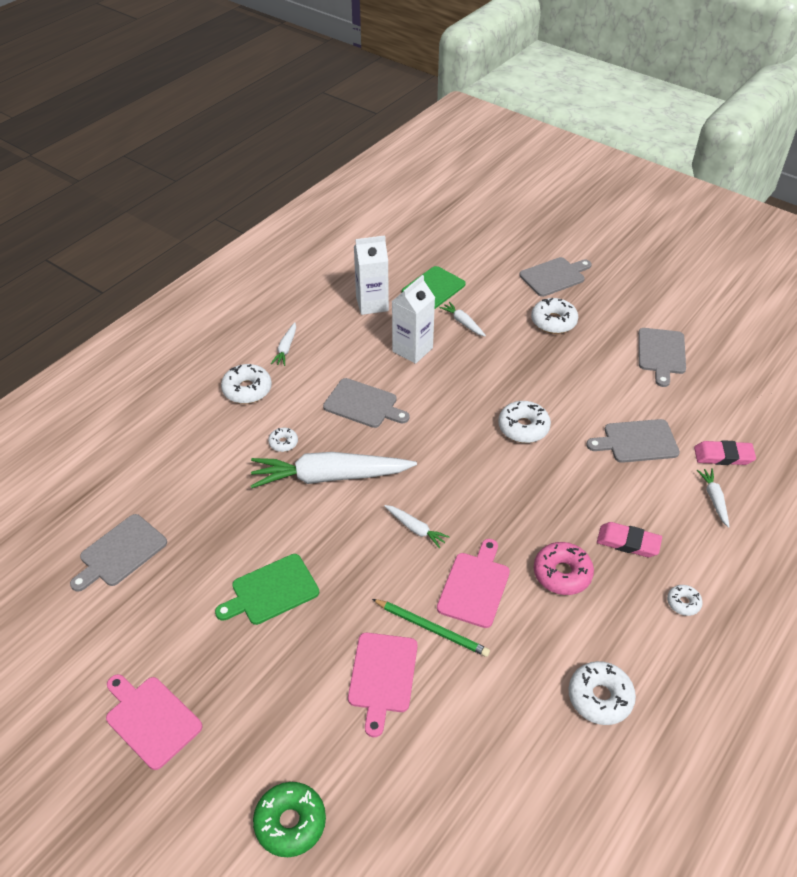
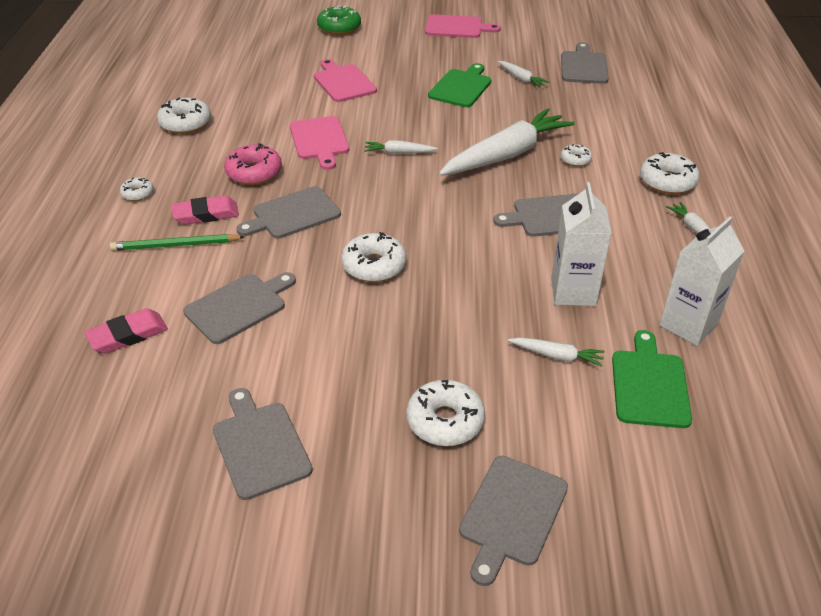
camera: 145 degrees right, 5 degrees down
(432, 629) = (331, 110): green pencil -> green pencil (175, 245)
(554, 505) = (292, 214): none -> grey cutting board
(714, 499) = (128, 284): white carrot -> white carrot (521, 78)

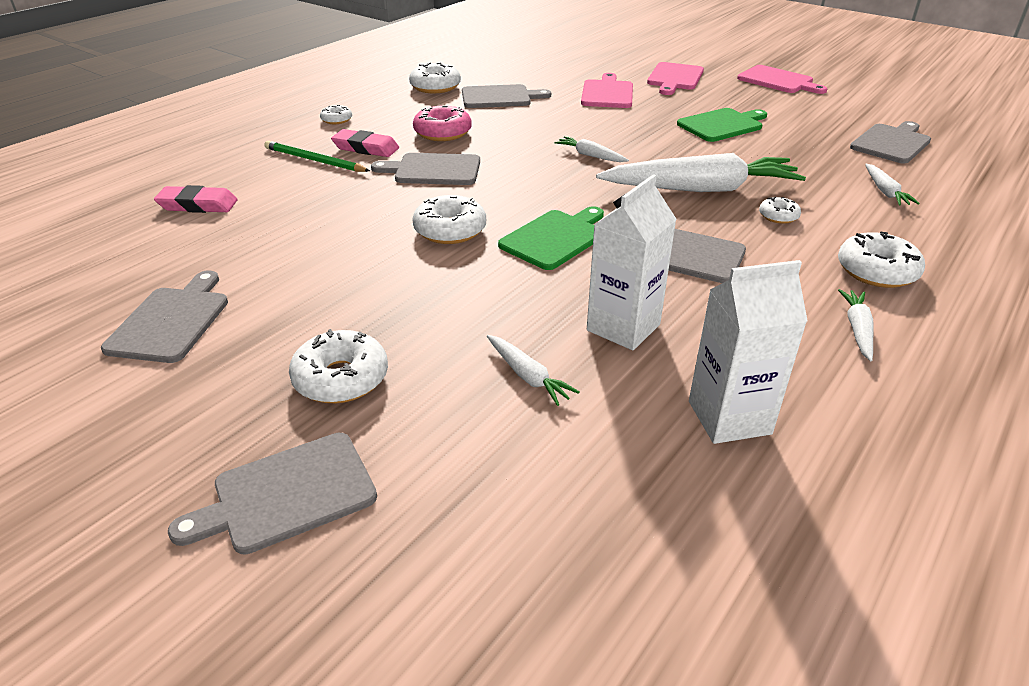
camera: 35 degrees right, 5 degrees down
(239, 306) = (300, 217): grey cutting board -> grey cutting board (499, 97)
(319, 140) = (529, 127): pink cutting board -> pink cutting board (674, 78)
(339, 28) = (655, 56): green donut -> none
(521, 78) = (800, 134): white carrot -> white carrot (885, 191)
(649, 384) = (600, 453): green cutting board -> green cutting board (555, 238)

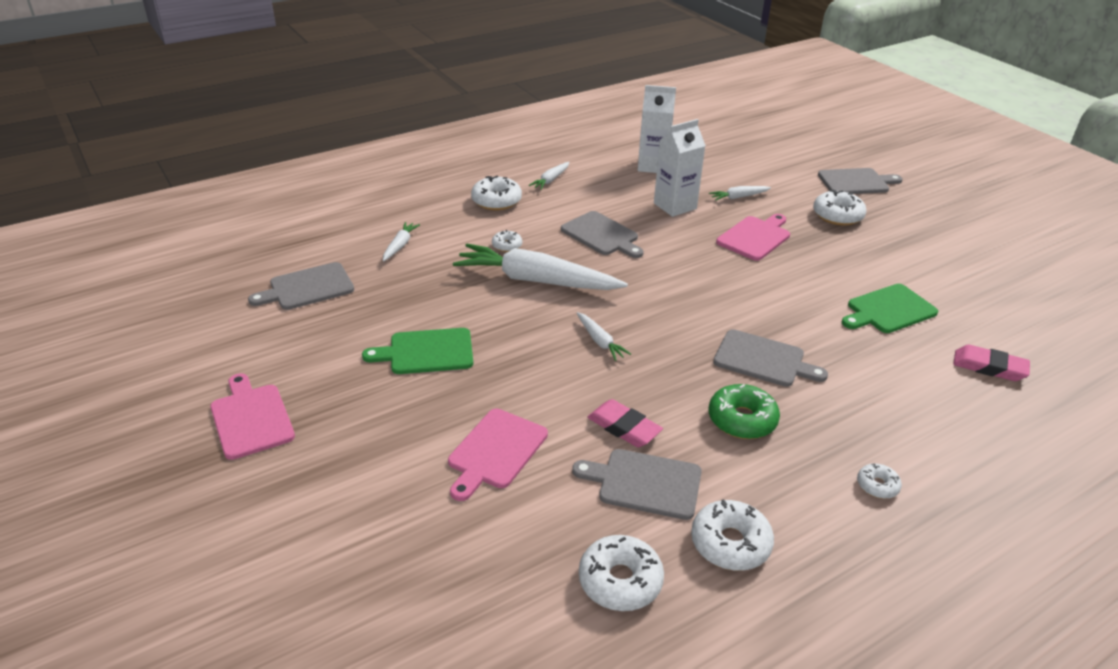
camera: 160 degrees left, 0 degrees up
(171, 321) = (951, 265): grey cutting board -> none
(314, 160) = (890, 406): green pencil -> none
(366, 148) = (834, 413): pink eraser -> pink eraser (624, 427)
(442, 133) = (742, 420): pink donut -> green donut
(450, 230) = (761, 289): white donut -> white donut (620, 581)
(528, 376) = (738, 197): white carrot -> white carrot turned 90 degrees counterclockwise
(555, 238) = (683, 265): green cutting board -> green cutting board (888, 310)
(674, 78) = (371, 465): pink cutting board -> pink cutting board (755, 237)

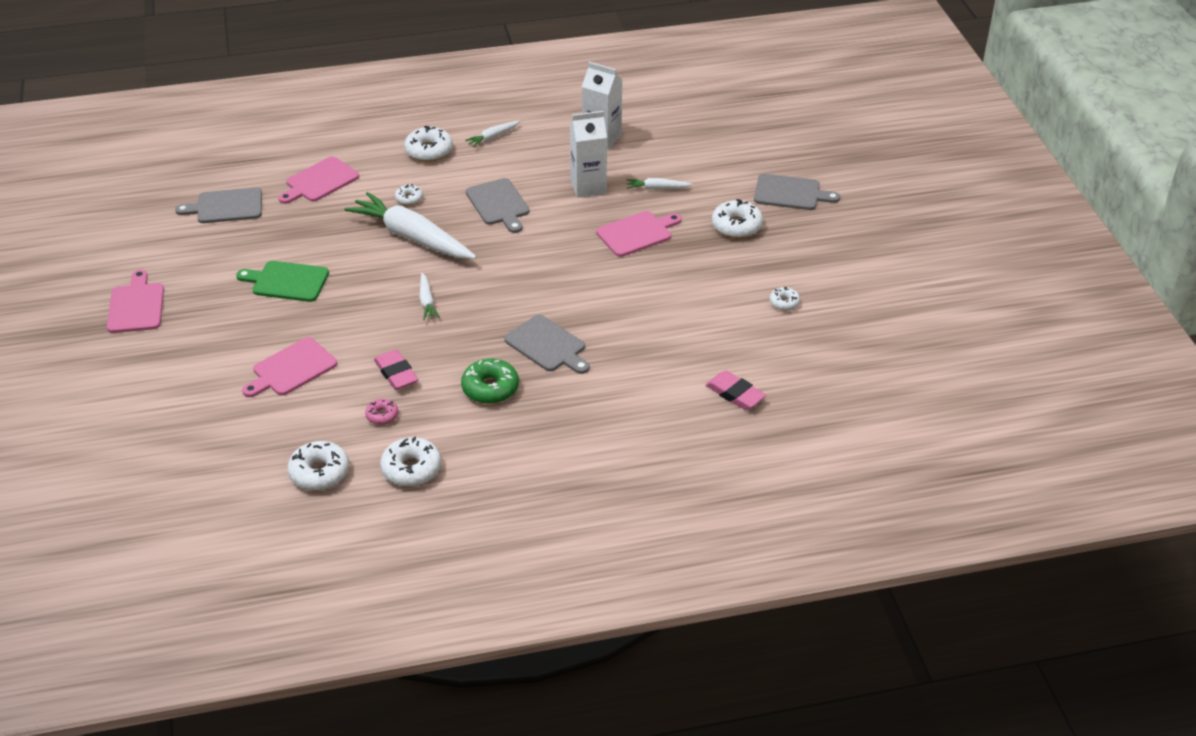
camera: 20 degrees right, 5 degrees up
(400, 245) = (319, 181): white carrot -> pink cutting board
(645, 483) = (382, 415): grey cutting board -> pink donut
(877, 486) = (552, 458): white donut -> white donut (784, 302)
(888, 310) = (695, 326): green cutting board -> none

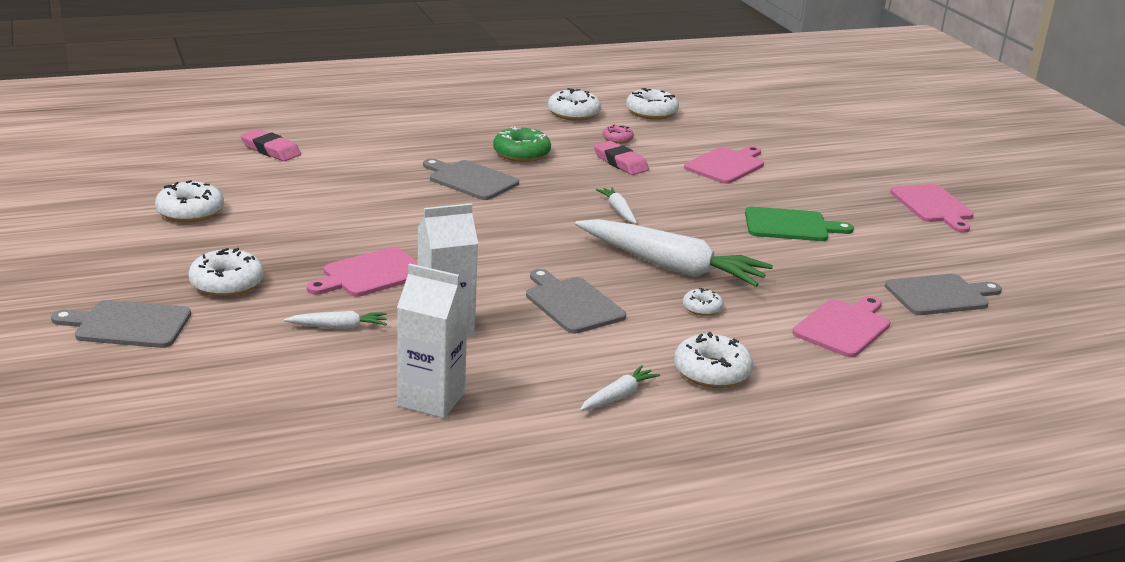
camera: 170 degrees right, 15 degrees down
(784, 302) = (190, 212): white donut -> white donut, size x1.78

